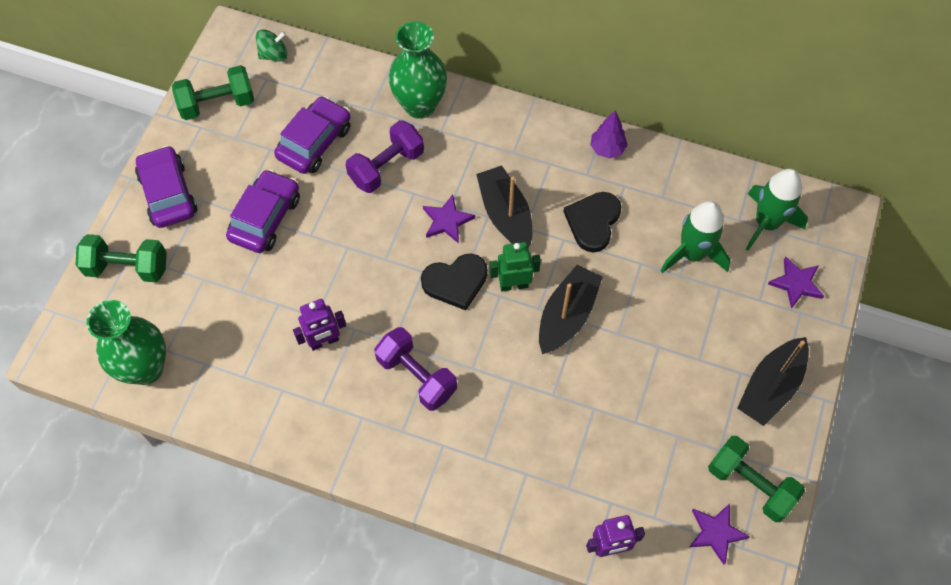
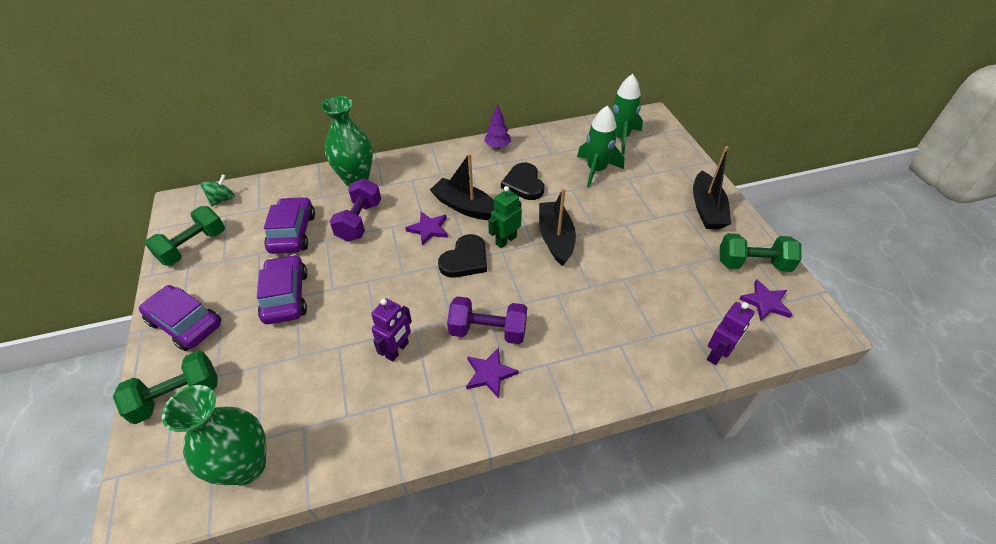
camera: 35 degrees left, 15 degrees down
(796, 283) = (664, 156): purple star -> purple star (490, 374)

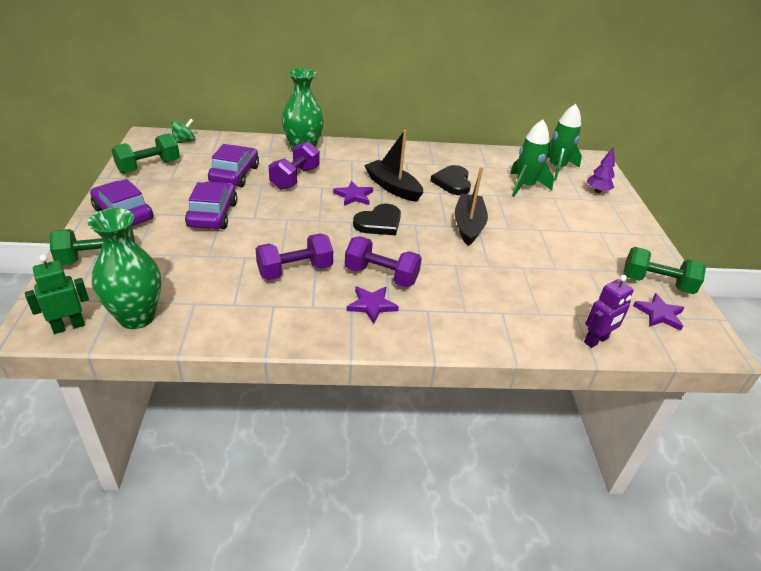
camera: 10 degrees right, 10 degrees down
(397, 350) = (295, 270): purple robot -> purple dumbbell
(497, 146) = (438, 152): purple tree -> purple tree (597, 191)
(505, 240) = (421, 217): green robot -> green robot (68, 326)
(706, 209) = (624, 235): black boat -> none

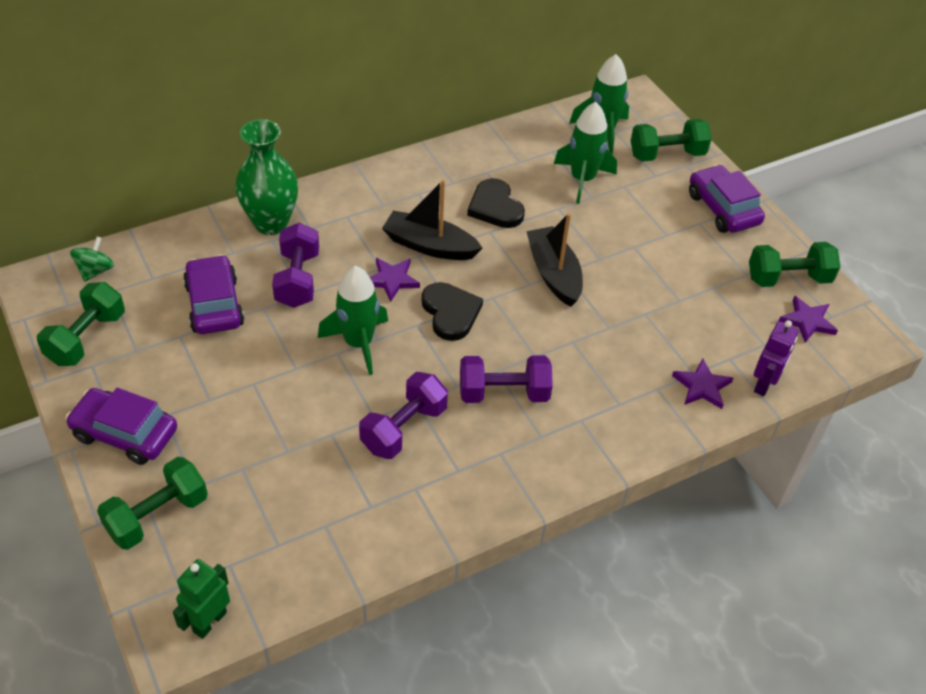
camera: 25 degrees left, 10 degrees up
(137, 317) = (276, 574): green vase -> none
(213, 214) = (240, 385): purple car -> purple car (723, 209)
(305, 218) = (358, 343): none -> green rocket
(372, 305) = (520, 439): purple star -> purple star (702, 386)
(379, 223) = (450, 313): black heart -> black heart turned 45 degrees counterclockwise
(597, 191) = (667, 154): purple tree -> green dumbbell

